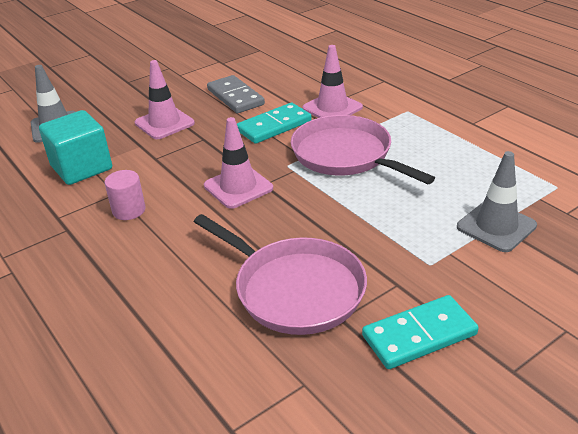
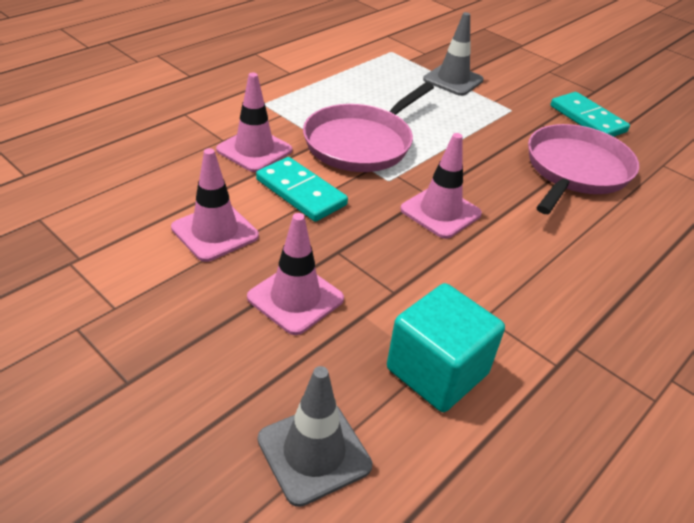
camera: 105 degrees left, 5 degrees up
(129, 210) = (515, 295): pink cylinder -> none
(235, 97) = (215, 232): grey domino -> pink traffic cone

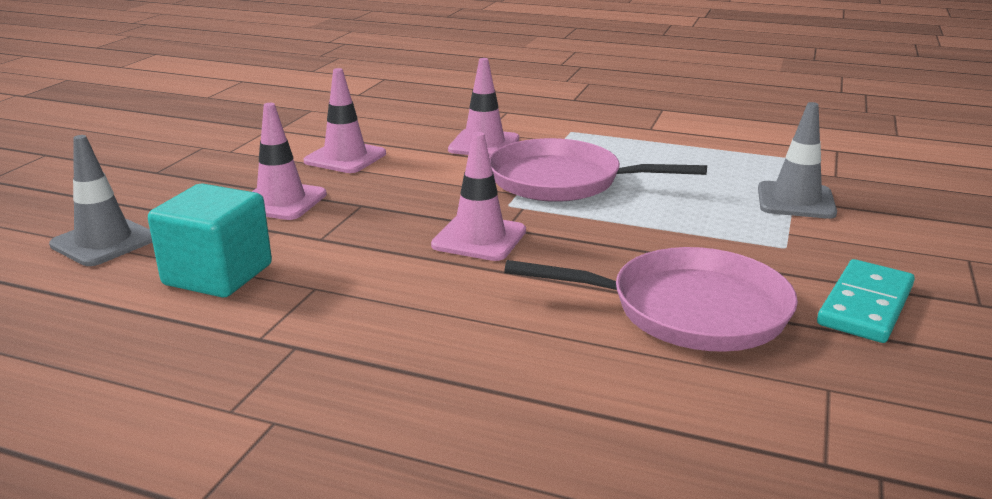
camera: 70 degrees right, 15 degrees down
(301, 192) = (438, 174): turquoise domino -> none

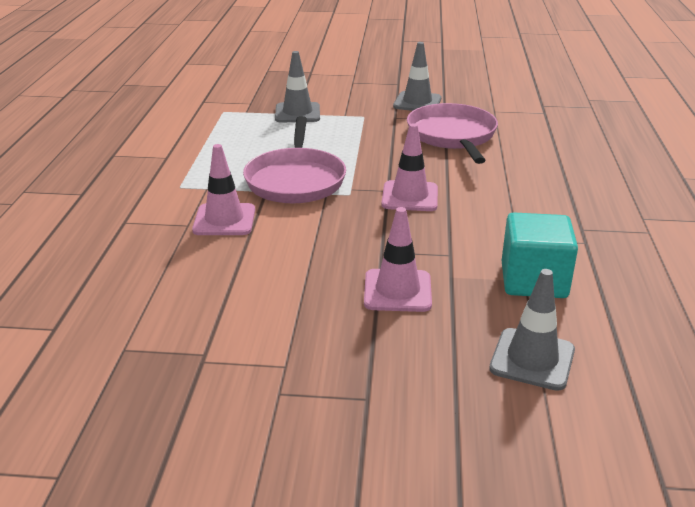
camera: 105 degrees left, 5 degrees up
(345, 158) = (281, 284): pink traffic cone -> none
(865, 305) = (417, 102): turquoise domino -> grey traffic cone

